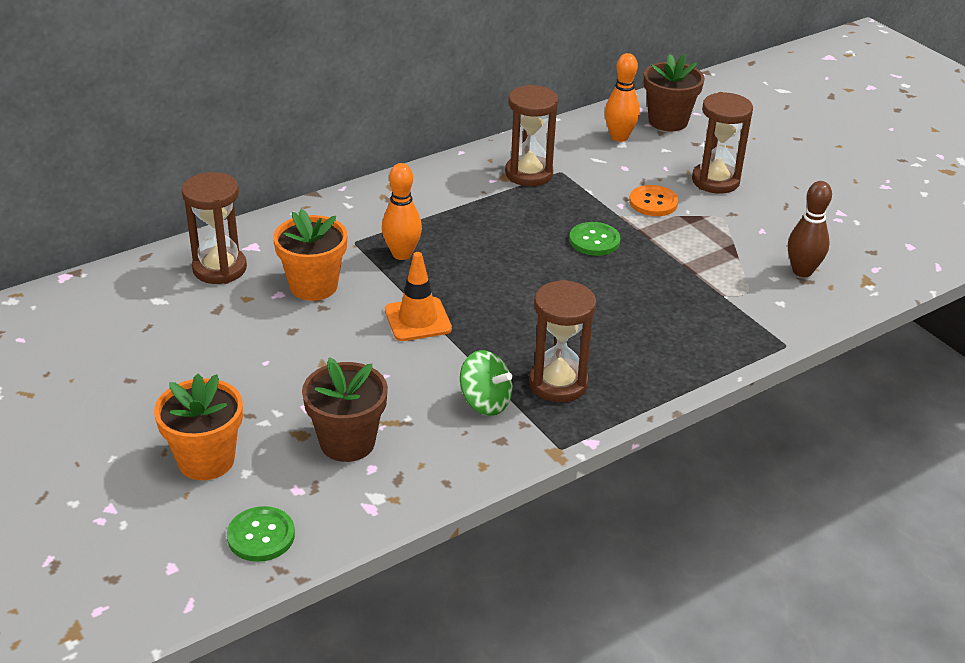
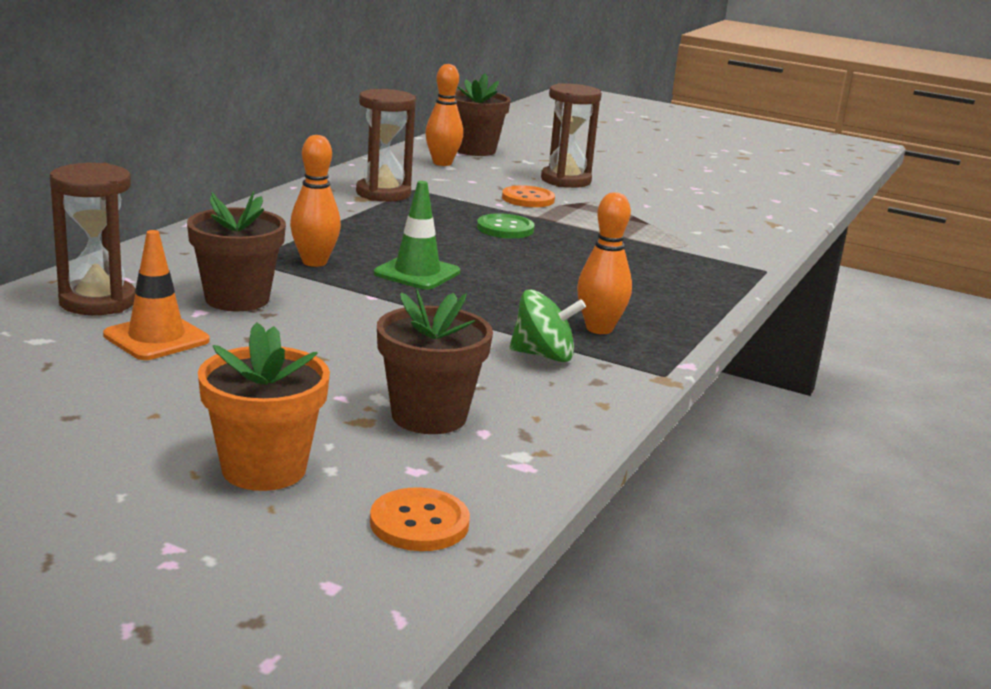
camera: 30 degrees left, 15 degrees down
(261, 536) = (419, 523): green button -> orange button
(313, 286) = (237, 299): orange flower pot -> brown flower pot
(417, 319) = (392, 307): orange traffic cone -> orange traffic cone (156, 338)
(470, 284) = (417, 273): none -> green traffic cone
(558, 383) = (599, 329): brown hourglass -> orange bowling pin
(802, 271) = (714, 224): brown bowling pin -> none

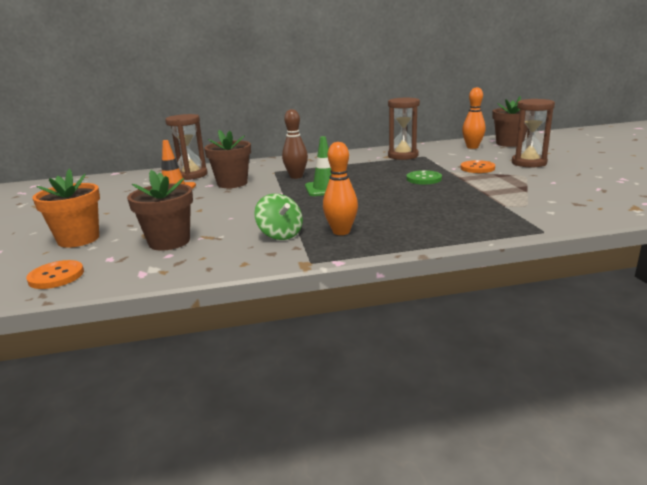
camera: 55 degrees right, 0 degrees up
(314, 262) = (296, 176): orange bowling pin -> brown bowling pin

